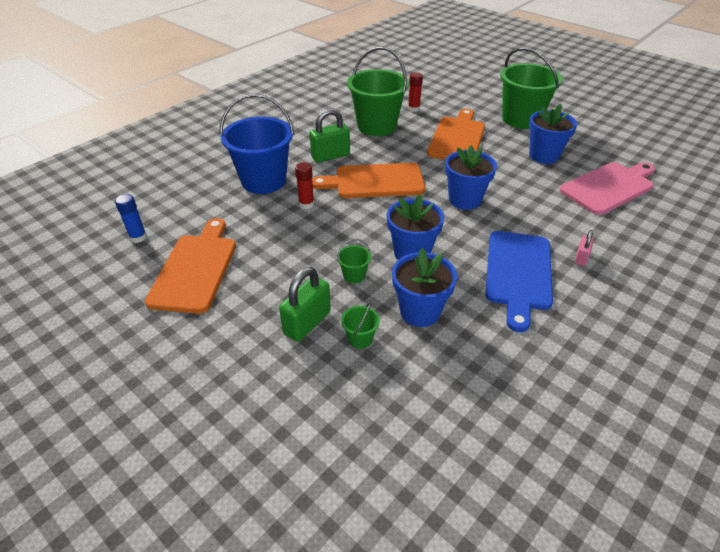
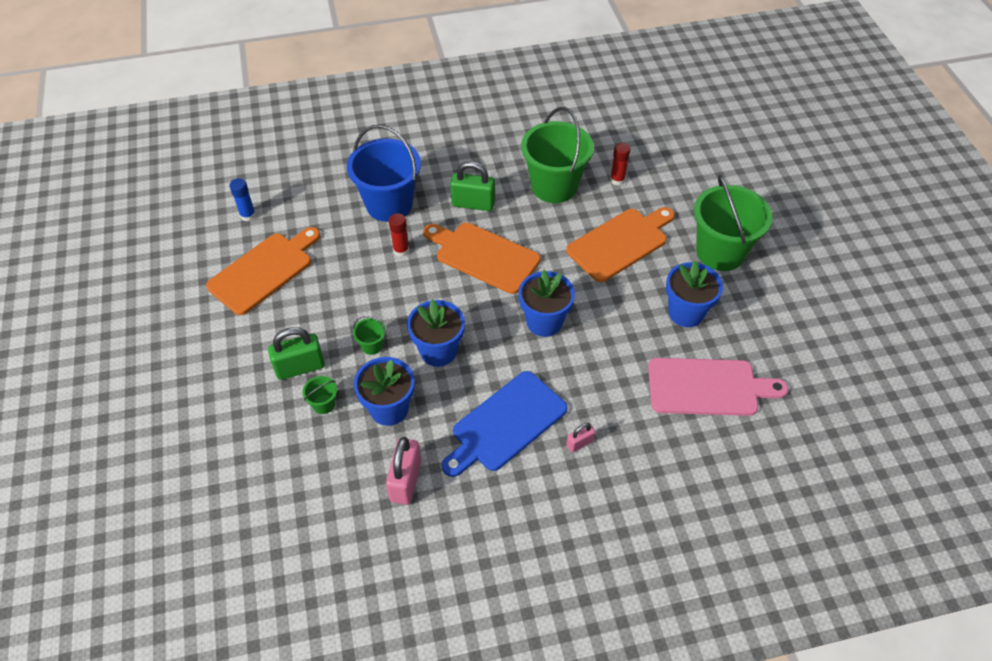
camera: 35 degrees right, 10 degrees up
(495, 355) = (405, 481): none -> pink padlock

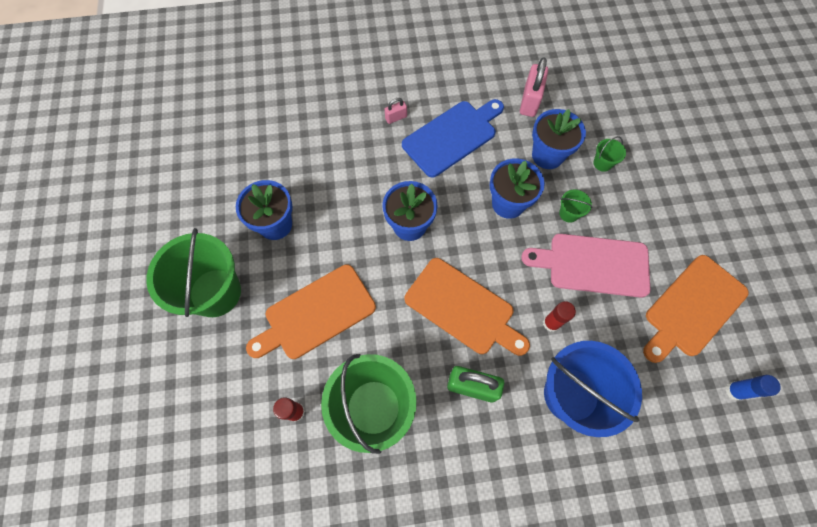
camera: 175 degrees left, 15 degrees up
(300, 367) = (630, 197): green padlock -> none
(707, 387) = (281, 153): pink cutting board -> pink cutting board (593, 264)

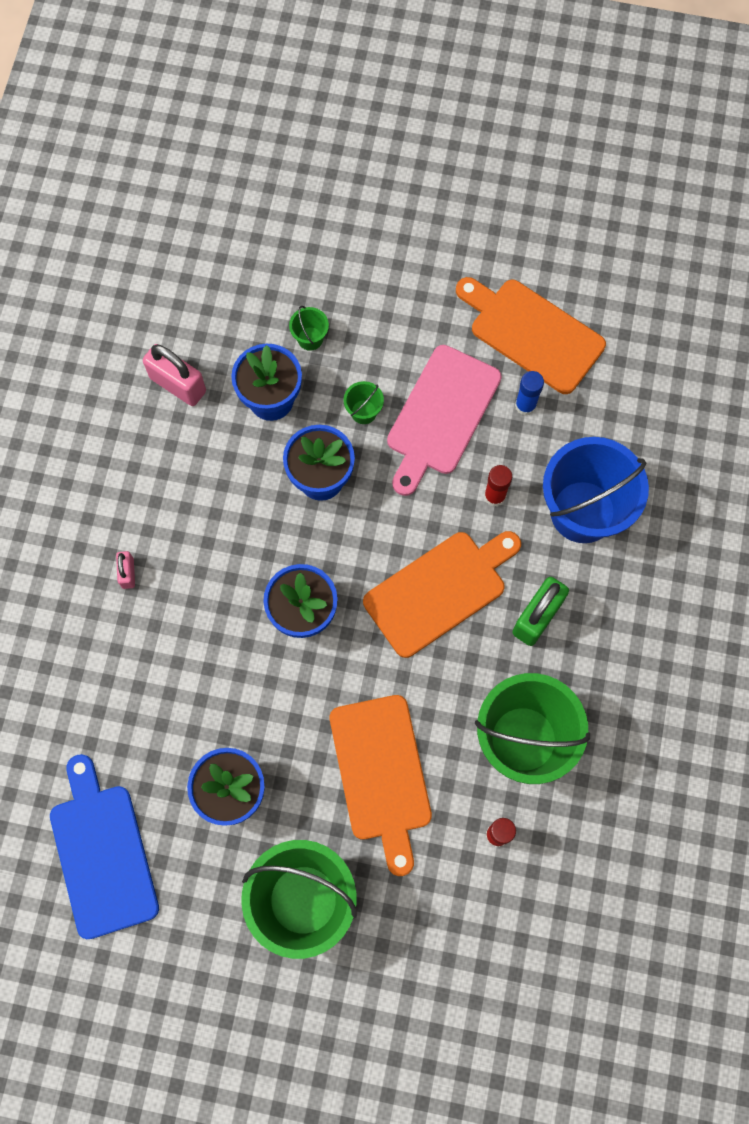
camera: 70 degrees left, 5 degrees up
(452, 136) = (191, 509): blue cutting board -> blue cutting board (102, 853)
(692, 308) = (532, 333): orange cutting board -> orange cutting board turned 150 degrees clockwise
(734, 391) = (636, 340): blue glue stick -> blue glue stick (525, 405)

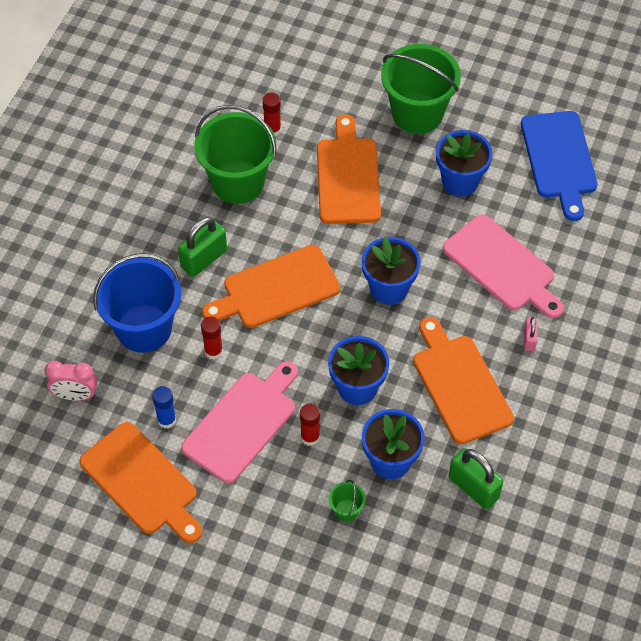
camera: 170 degrees left, 15 degrees down
(168, 670) = (502, 266): none -> pink cutting board
(178, 384) = (473, 487): pink padlock -> green padlock
(204, 502) = (460, 385): none -> orange cutting board
(363, 412) = (310, 437): green bucket -> red glue stick
(634, 417) = (75, 395): none -> pink clock

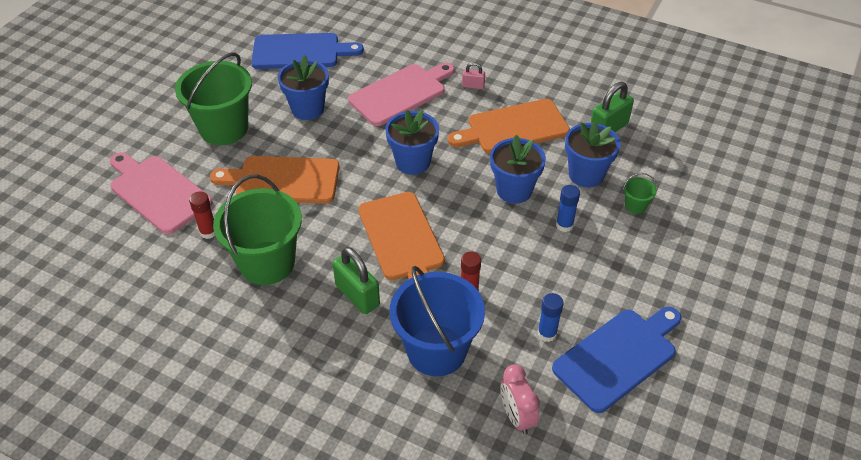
camera: 85 degrees left, 10 degrees down
(75, 395) = (516, 416): pink clock -> pink clock turned 150 degrees clockwise
(142, 482) = (618, 357): orange cutting board -> blue cutting board
(242, 423) = (551, 273): pink cutting board -> pink cutting board (158, 192)
(310, 437) = (564, 225): red glue stick -> blue glue stick

